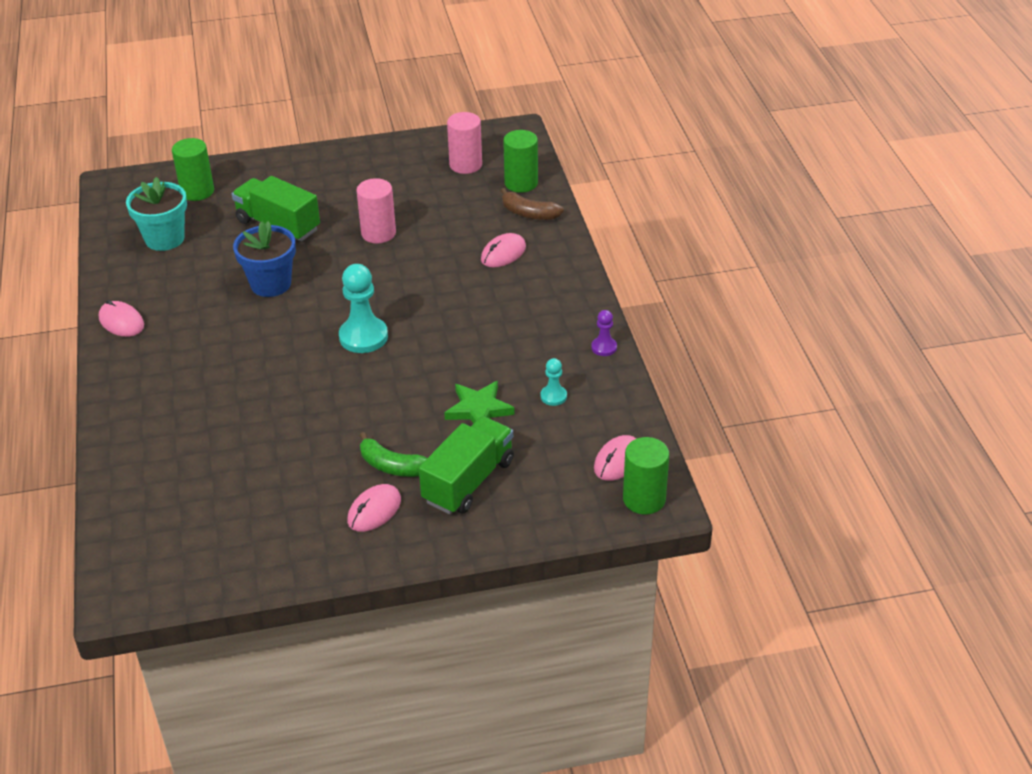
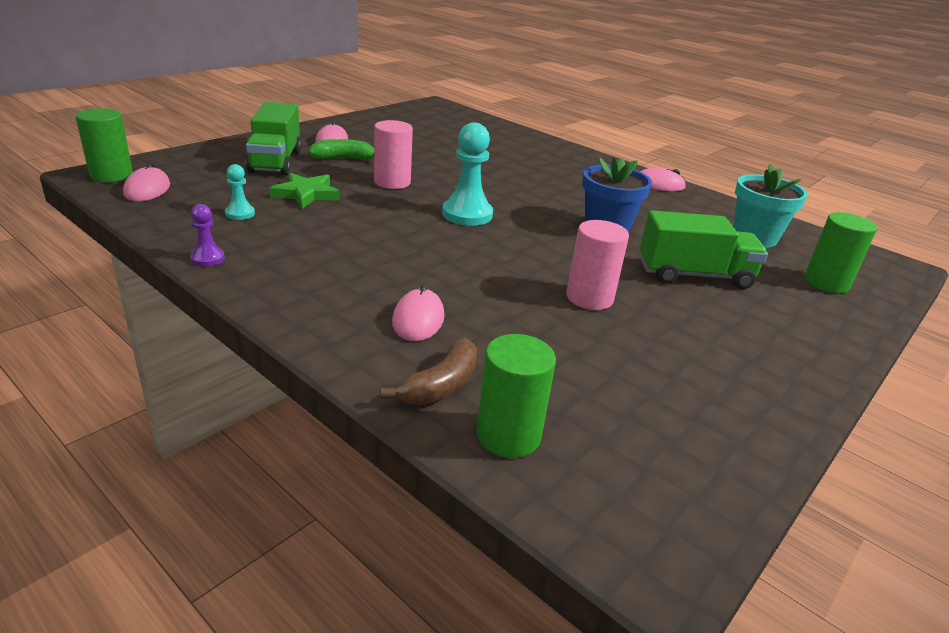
camera: 140 degrees right, 10 degrees down
(465, 165) = (631, 436): pink cylinder -> pink cylinder (392, 182)
(529, 213) = (440, 385): brown banana -> brown banana turned 135 degrees clockwise

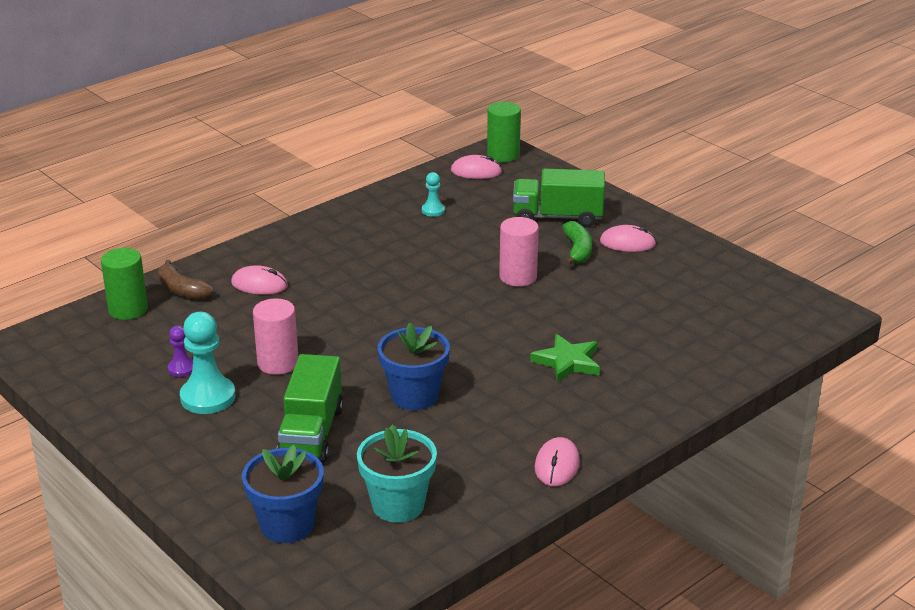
camera: 100 degrees right, 0 degrees up
(207, 258) = (354, 206): purple pawn -> purple pawn (182, 369)
(306, 194) = (478, 235): green star -> green star (567, 362)
(467, 214) = (443, 315): turquoise pawn -> turquoise pawn (208, 397)
(826, 283) = (287, 525): green cylinder -> blue flower pot

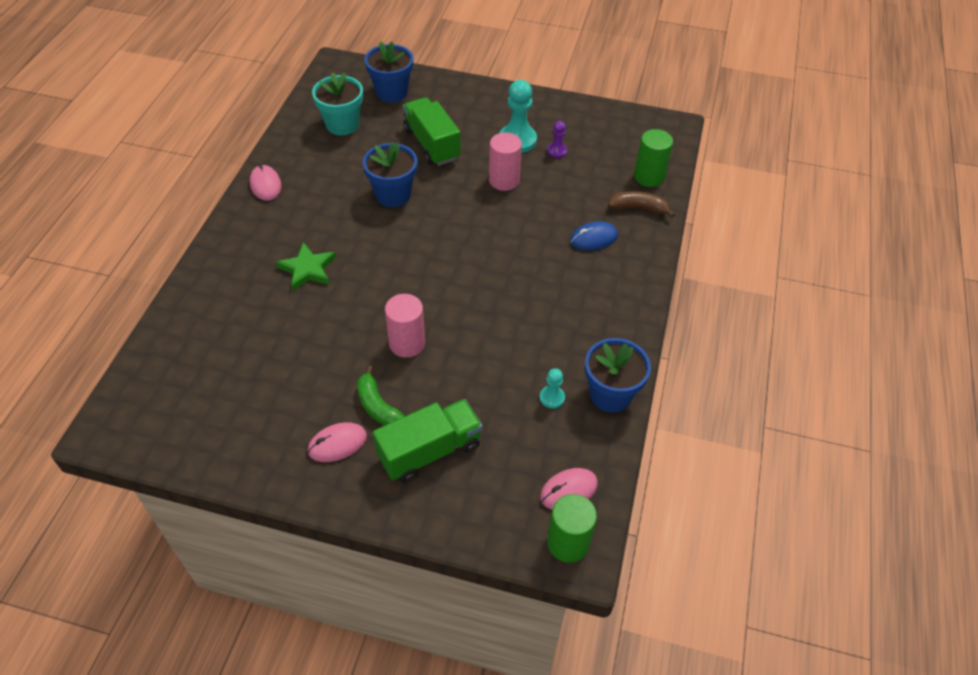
camera: 145 degrees right, 20 degrees up
(259, 284) = (593, 238): pink mouse -> blue mouse
(386, 198) = (610, 394): none -> blue flower pot

